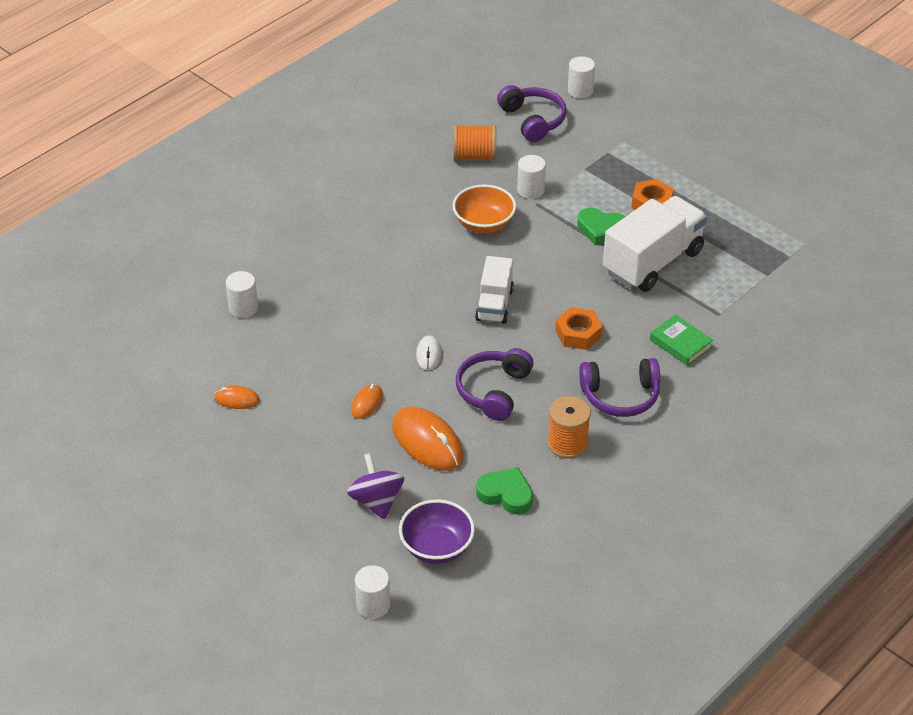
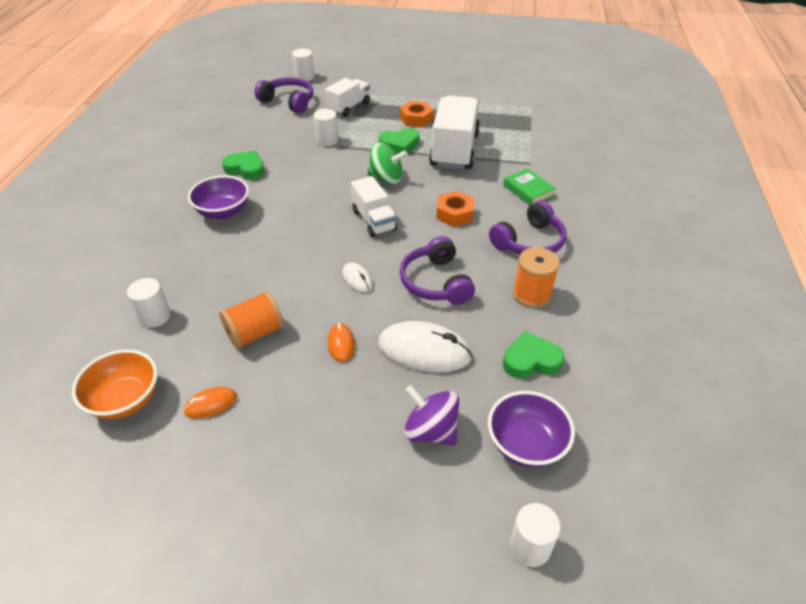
camera: 35 degrees left, 0 degrees up
(366, 231) = (223, 212): none -> purple bowl
(422, 191) = (245, 169): none -> green heart
(427, 442) = (424, 350): orange mouse -> white mouse
(474, 156) = (266, 134): orange spool -> orange spool (255, 333)
(484, 224) = (313, 172): orange bowl -> orange bowl (125, 400)
(549, 264) = (386, 178): none -> green spinning top
(591, 156) = (349, 107): none -> white truck
(680, 344) = (528, 190): green book -> green book turned 45 degrees clockwise

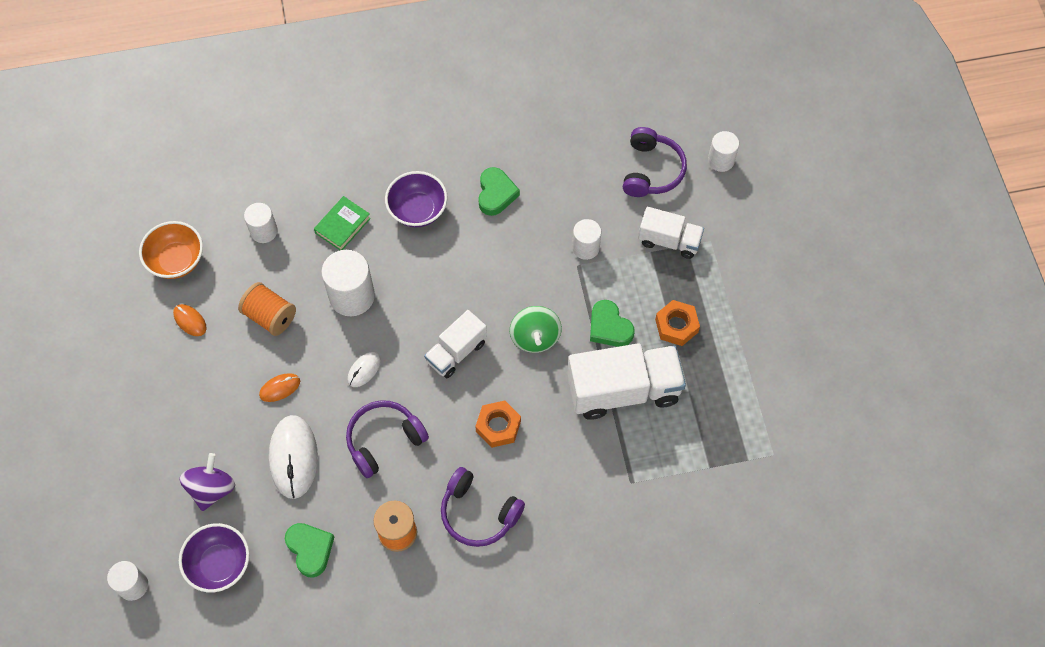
camera: 70 degrees right, 20 degrees up
(276, 270) = (352, 296): none -> white cylinder
(528, 190) = (572, 492): green book -> green book (342, 225)

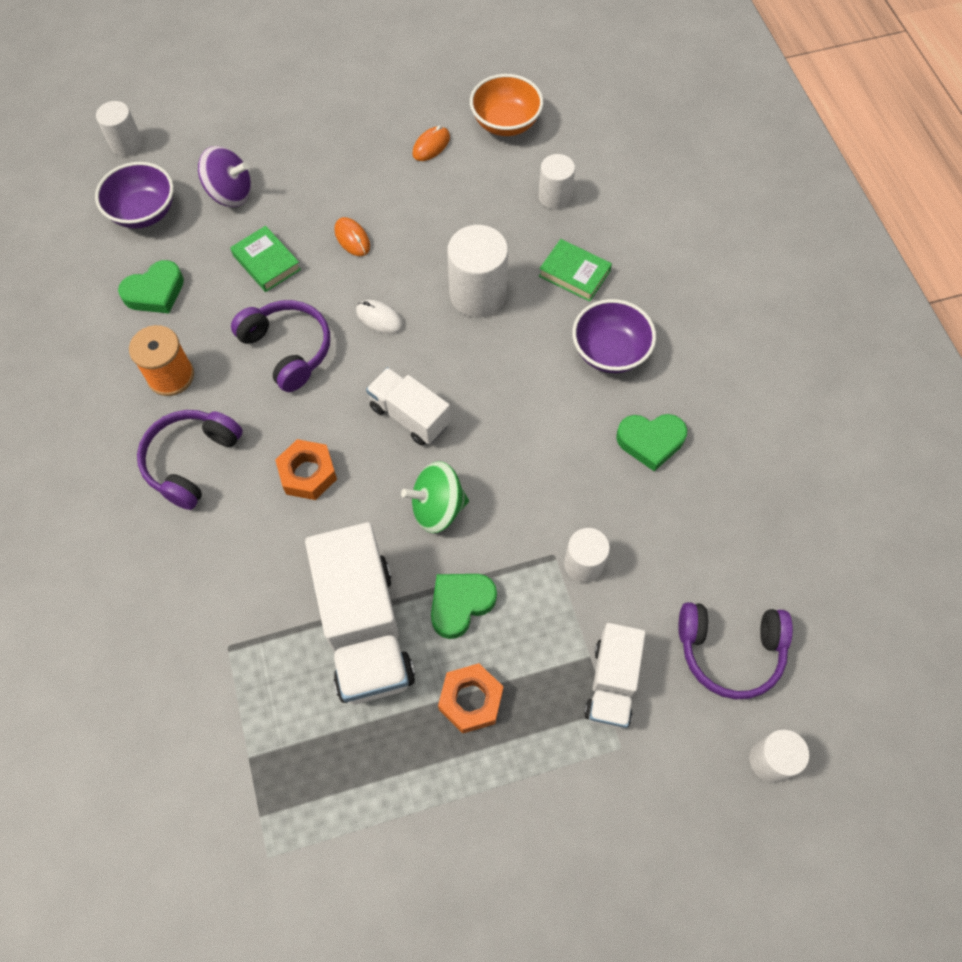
camera: 85 degrees right, 0 degrees up
(270, 316) = (443, 217): orange spool -> none
(293, 457) = (266, 262): white mouse -> green book

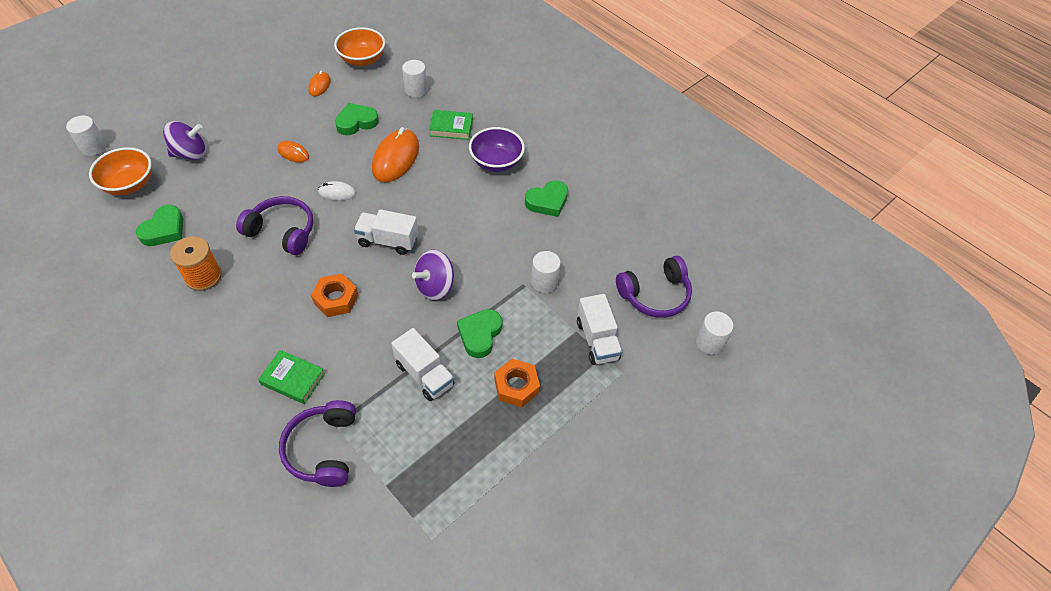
camera: 30 degrees left, 10 degrees down
(144, 212) = (129, 184): purple bowl -> orange bowl
(191, 461) = (247, 322): purple headphones -> purple headphones (323, 449)
(266, 262) = (239, 186): green book -> green book (293, 379)
(364, 629) = (425, 374): white truck -> white truck, size x0.58
(437, 508) = (435, 286): green spinning top -> purple spinning top
(452, 220) = (356, 122): none -> green heart
(478, 294) = (396, 158): white cylinder -> orange mouse

